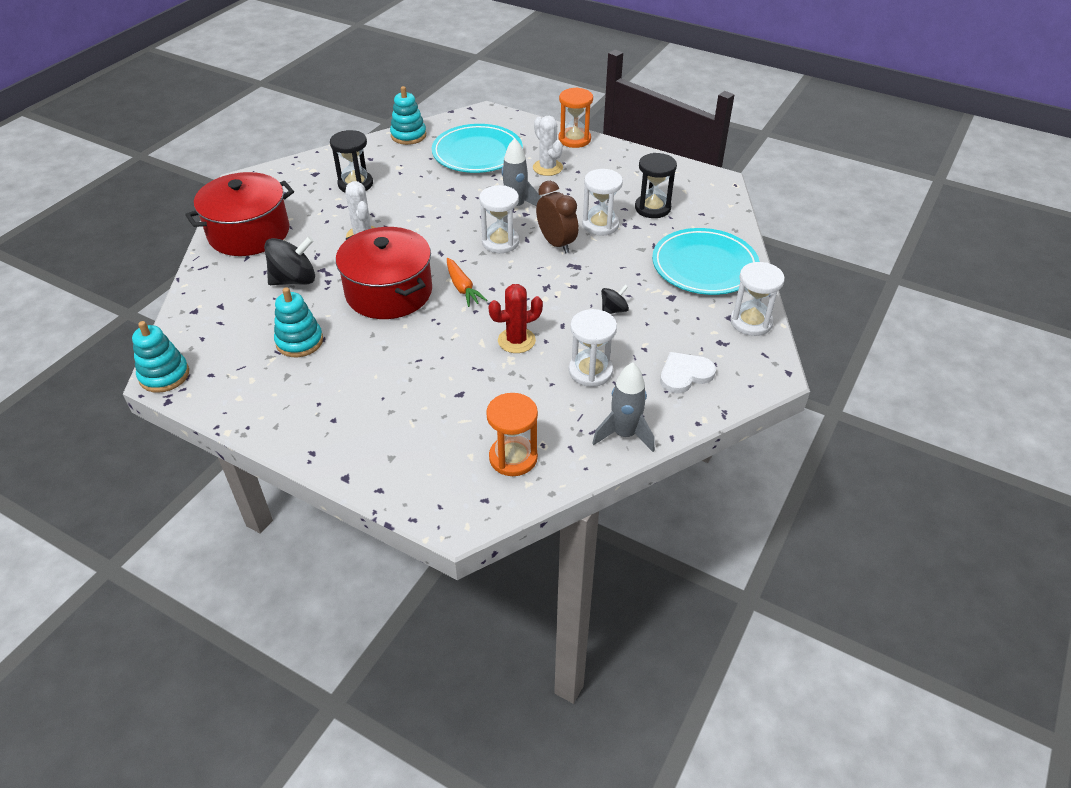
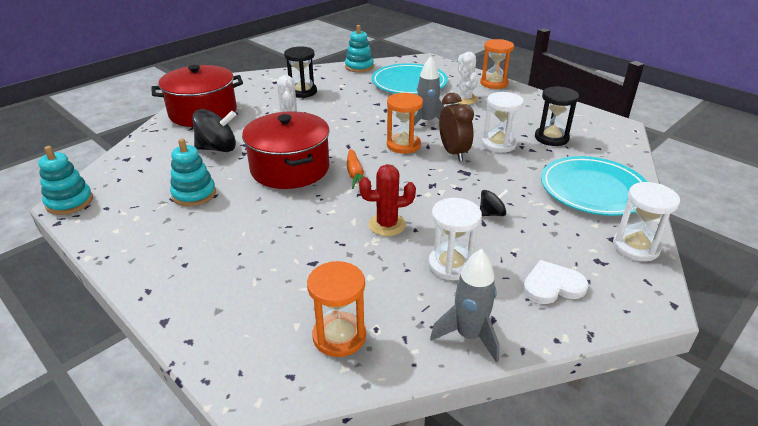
camera: 15 degrees right, 10 degrees down
(500, 242) = (403, 145): white hourglass -> orange hourglass

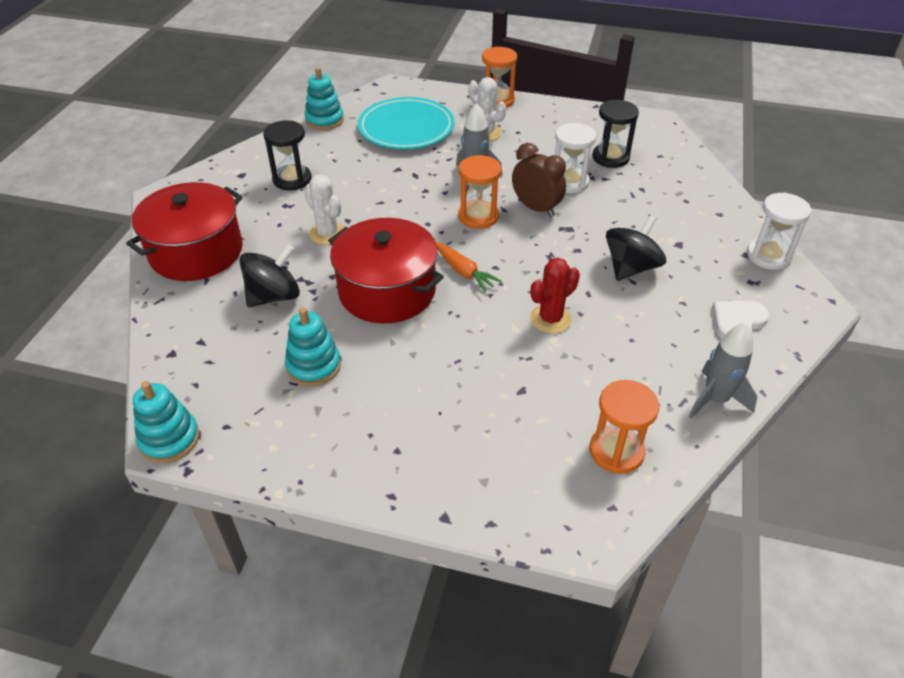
camera: 30 degrees left, 10 degrees up
(451, 265) = (643, 337): white hourglass -> none
(491, 214) = (631, 268): black spinning top -> black spinning top, size x1.81
(593, 190) = (692, 207): turquoise plate -> none

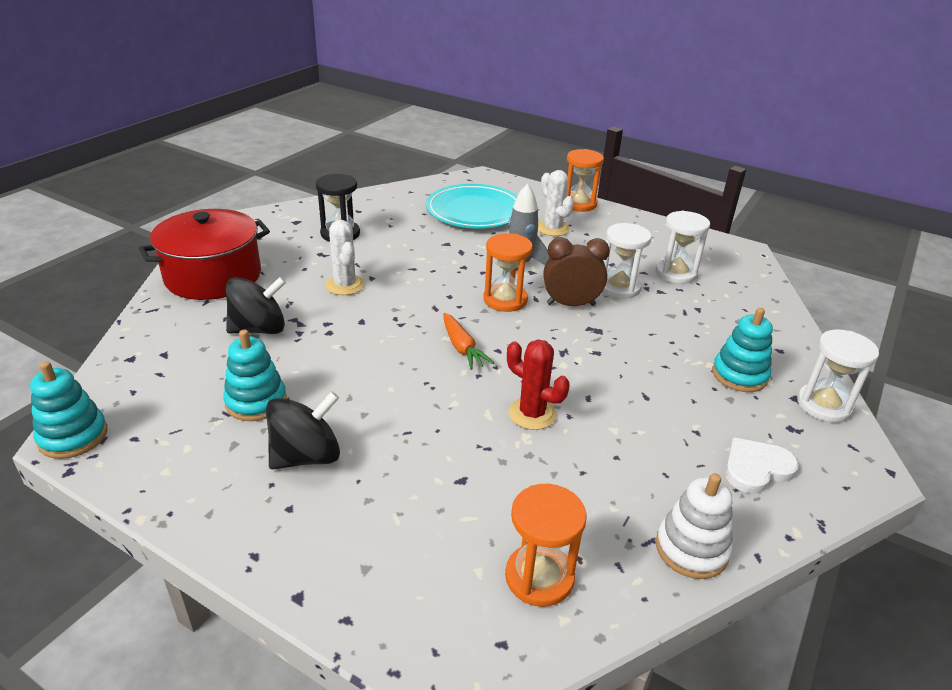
camera: 15 degrees right, 10 degrees down
(324, 120) = (400, 192): turquoise stacking toy -> turquoise stacking toy (739, 375)
(387, 291) = (372, 348): red pot -> none
(536, 208) = (571, 304): brown clock -> brown clock turned 60 degrees counterclockwise
(550, 319) = (532, 414): red cactus -> red cactus turned 60 degrees clockwise
(610, 157) = (676, 273): black hourglass -> white hourglass
(631, 268) = (650, 382): black spinning top -> black spinning top (306, 456)
(715, 399) = (691, 549): grey rocket -> white stacking toy

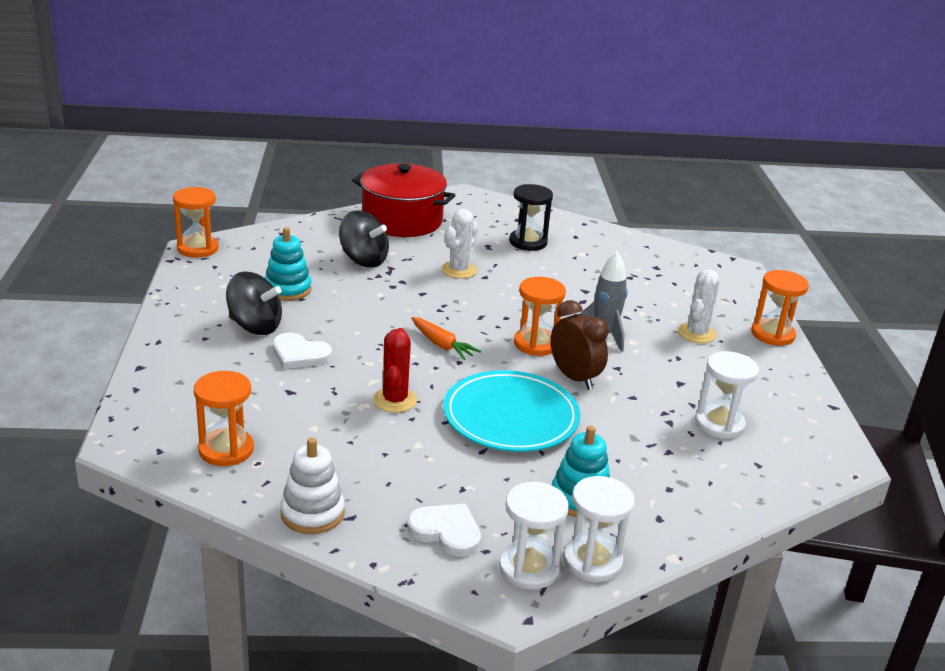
camera: 55 degrees right, 5 degrees down
(73, 436) = (197, 248): turquoise stacking toy -> orange hourglass
(395, 444) = (299, 354): none -> white heart
(462, 348) = (442, 345): orange carrot -> orange carrot turned 75 degrees counterclockwise
(475, 211) = (663, 286): turquoise plate -> turquoise plate (510, 417)
(619, 287) = (641, 397): white hourglass -> white hourglass (528, 568)

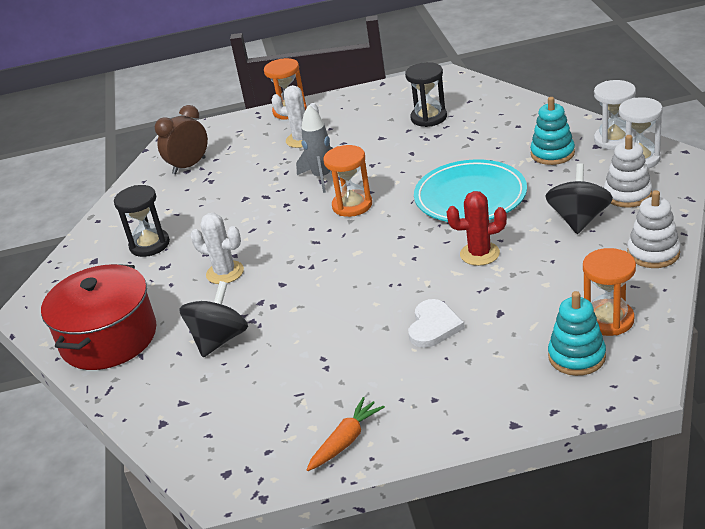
camera: 90 degrees left, 5 degrees up
(197, 248) = (224, 484): orange hourglass -> none
(255, 326) = (394, 372): black spinning top -> black spinning top (579, 219)
(287, 289) = (306, 374): turquoise stacking toy -> turquoise stacking toy (576, 356)
(442, 345) = (376, 251): orange carrot -> orange carrot (346, 441)
(446, 531) = (627, 194): white heart -> white stacking toy
(574, 378) = (397, 180): brown clock -> brown clock (189, 166)
(719, 424) = (429, 118): white hourglass -> black hourglass

